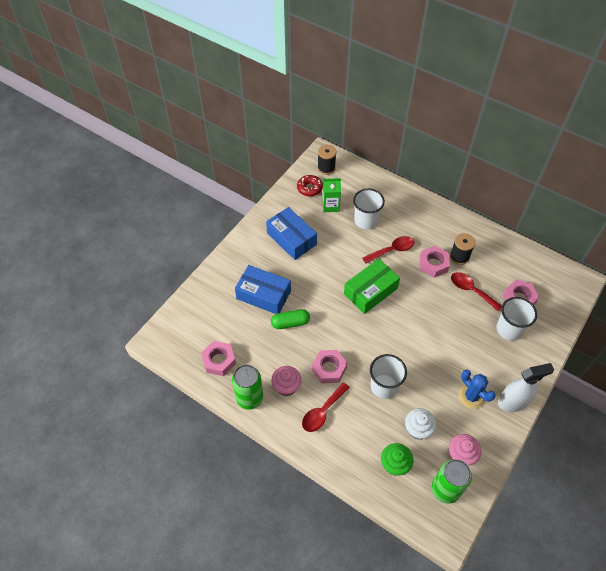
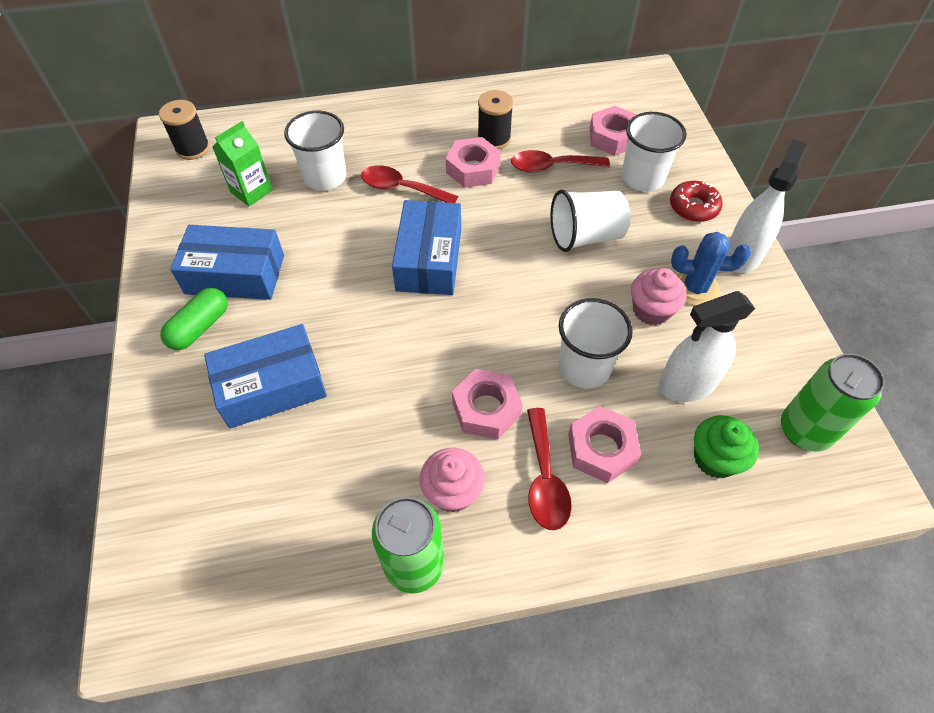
camera: 45 degrees left, 0 degrees up
(219, 360) = (299, 552): pink nut -> pink nut (601, 449)
(290, 323) = (359, 393): green capsule -> green capsule (200, 327)
(309, 188) = (193, 189): red donut -> red donut (693, 207)
(370, 291) = (429, 259): green box -> blue box
(392, 250) = (401, 188): red spoon -> red spoon turned 90 degrees counterclockwise
(418, 429) = (687, 384): white cupcake -> white spray bottle
(449, 334) = (585, 236): none -> white cup
(461, 455) = (769, 369): pink cupcake -> pink cupcake (651, 310)

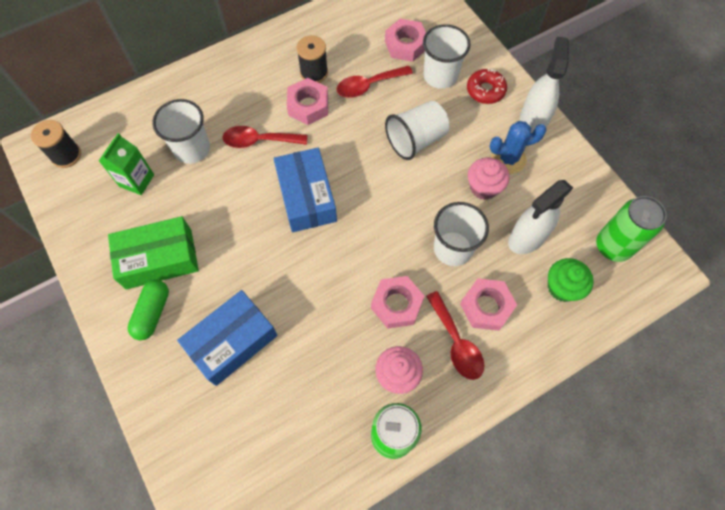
camera: 20 degrees left, 10 degrees up
(235, 274) = (159, 259): blue box -> green box

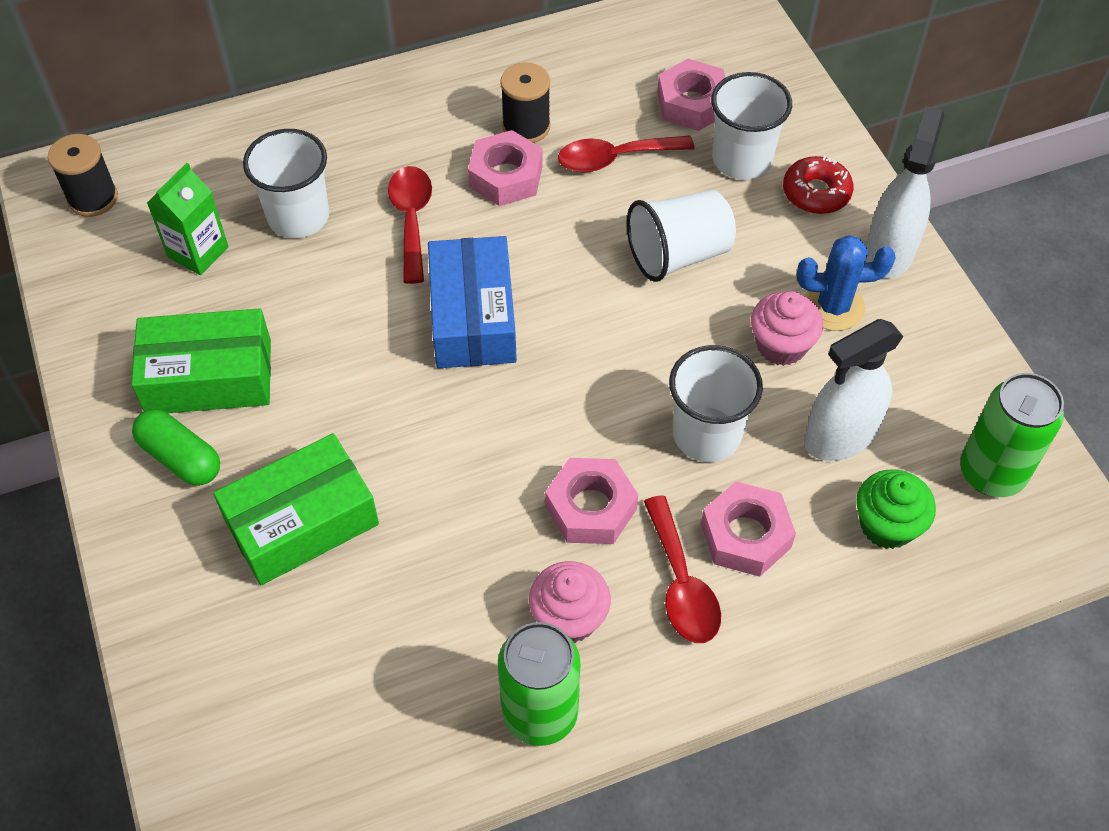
camera: 10 degrees right, 10 degrees down
(152, 313) = (181, 457): green capsule -> green capsule turned 75 degrees counterclockwise
(232, 342) = (302, 522): blue box -> green box
(259, 141) = (411, 219): red spoon -> red spoon turned 75 degrees clockwise

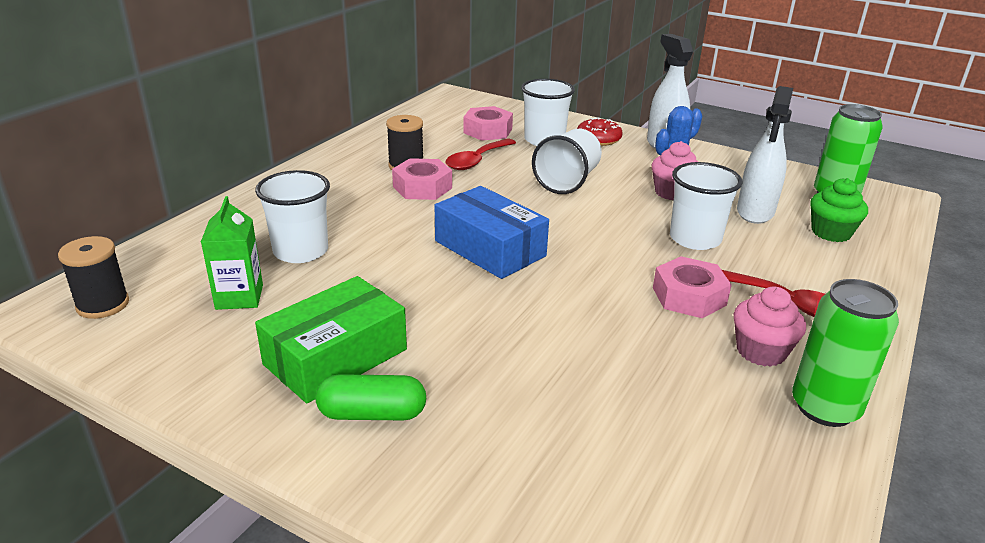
camera: 40 degrees left, 25 degrees down
(302, 522) = (522, 399): green box -> none
(411, 219) = (386, 224): red spoon -> none
(745, 535) = (781, 267): pink nut -> none

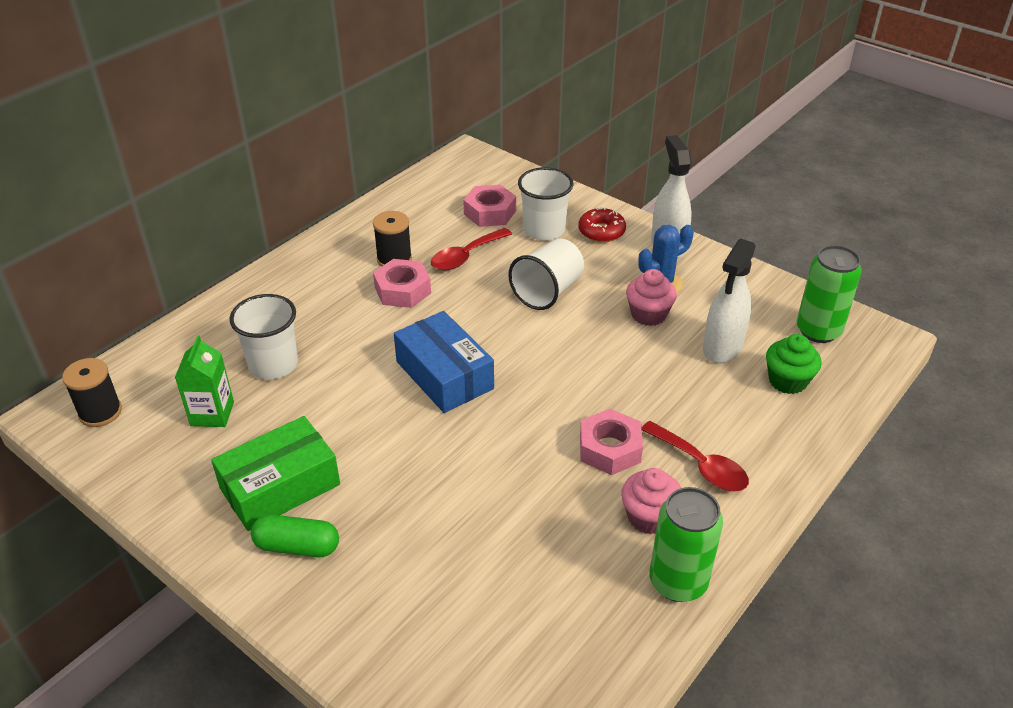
camera: 10 degrees right, 10 degrees up
(695, 239) = (645, 378): white cup -> none

